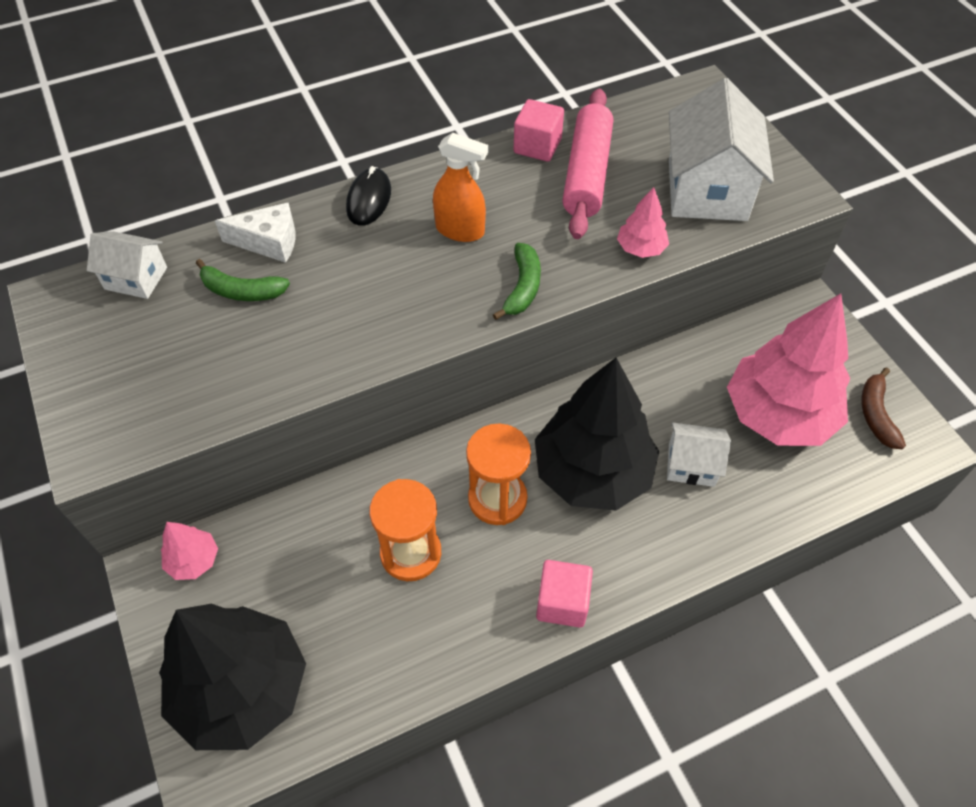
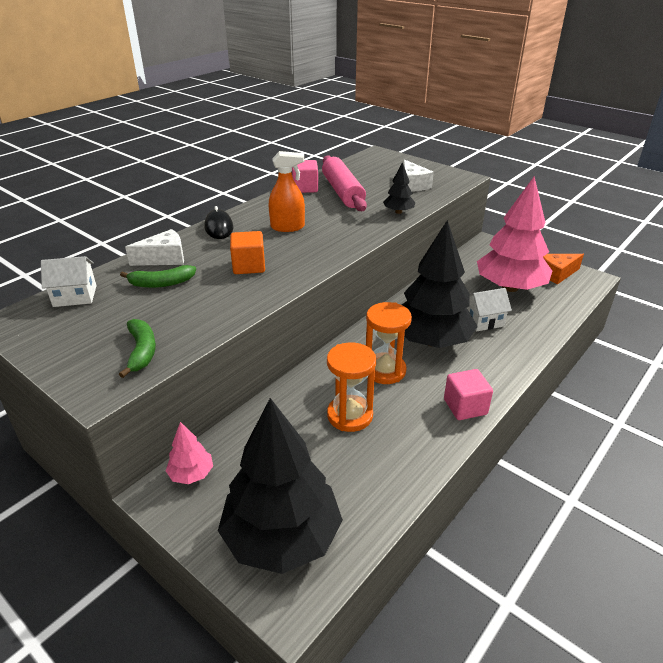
camera: 25 degrees left, 20 degrees down
(363, 296) = (249, 266): none -> orange cube
(522, 287) = (345, 240): green banana -> green banana (141, 351)
(640, 248) = (398, 212): pink tree -> black tree
(707, 189) = (413, 185): white house -> white cheese
(876, 414) = (557, 274): brown banana -> orange cheese

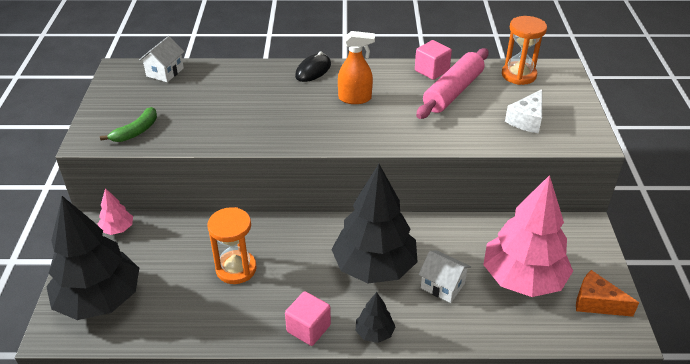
camera: 50 degrees right, 5 degrees up
(75, 296) = (165, 72): white house -> white house turned 75 degrees clockwise
(161, 283) = (214, 93): green banana -> none
(164, 258) = (244, 75): white cheese -> none
(249, 266) = (277, 113): orange cube -> none
(288, 227) = (355, 98): orange spray bottle -> orange spray bottle turned 45 degrees counterclockwise
(384, 370) = (306, 260): orange hourglass -> orange hourglass (518, 75)
(398, 212) = (460, 138): black tree -> black tree (374, 333)

